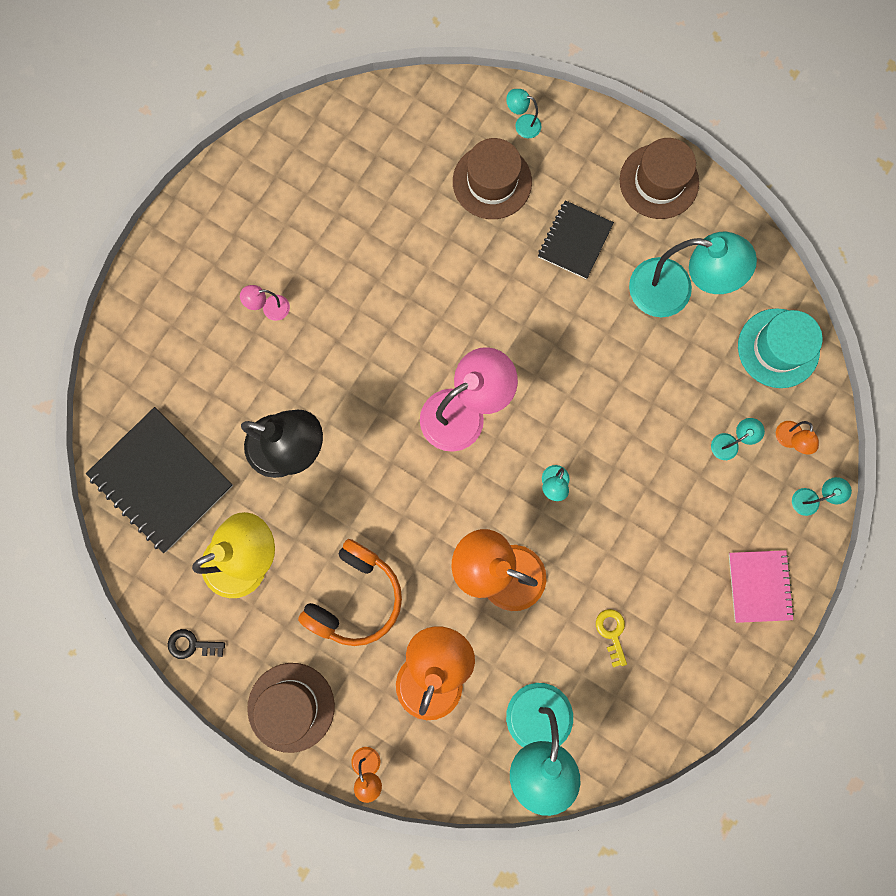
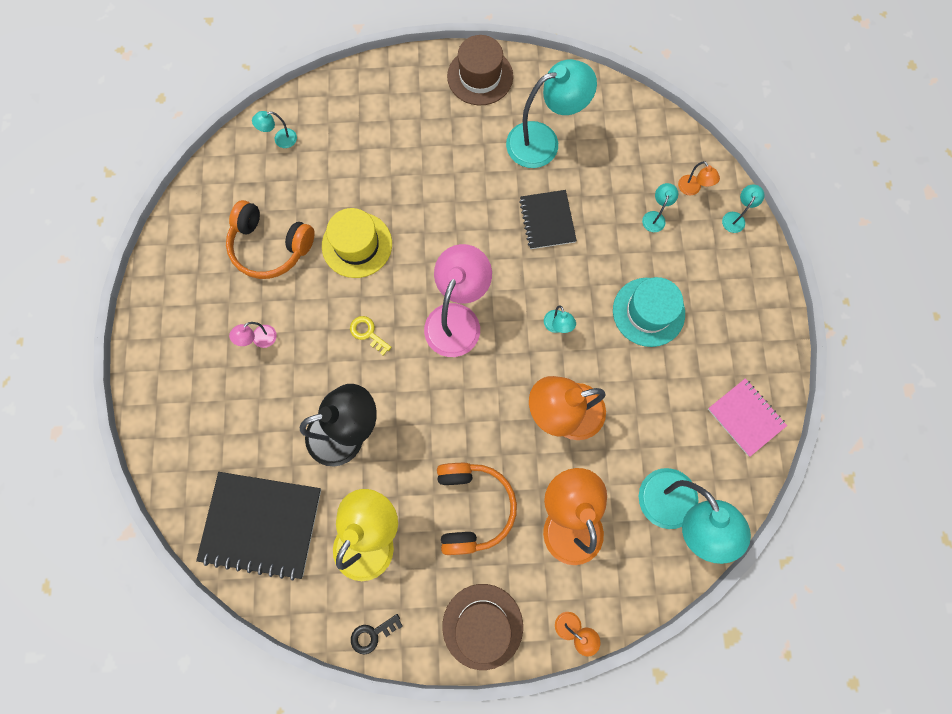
camera: 35 degrees left, 5 degrees down
(338, 224) = (270, 247): none -> orange headphones
(419, 276) = (357, 245): none -> yellow hat
(492, 182) = (363, 148): brown hat -> none
(522, 124) = (358, 97): turquoise lamp -> turquoise lamp (280, 139)
(575, 241) = (451, 151): black notebook -> black notebook (547, 220)
(611, 632) = (673, 401): yellow key -> yellow key (367, 333)
(759, 586) = (746, 299): pink notebook -> pink notebook (745, 417)
(778, 348) = (640, 134): turquoise hat -> turquoise hat (648, 312)

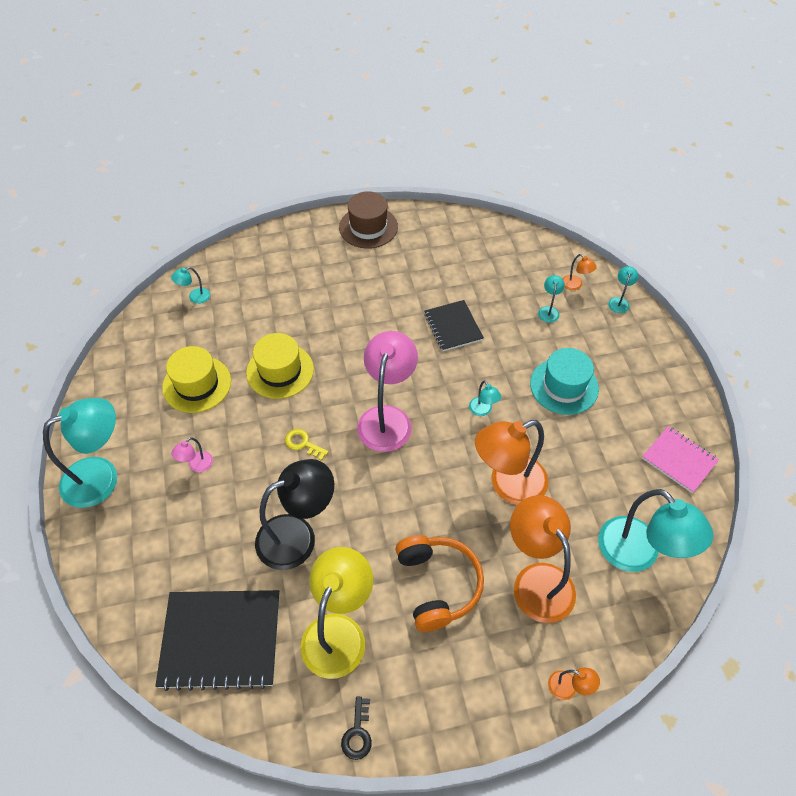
camera: 10 degrees left, 20 degrees down
(270, 247) = (197, 384): orange headphones -> yellow hat
(372, 634) = (358, 733): black key -> black key turned 45 degrees counterclockwise
(482, 626) = (473, 702): brown hat -> none
(543, 141) = (435, 267): turquoise lamp -> turquoise lamp (101, 476)

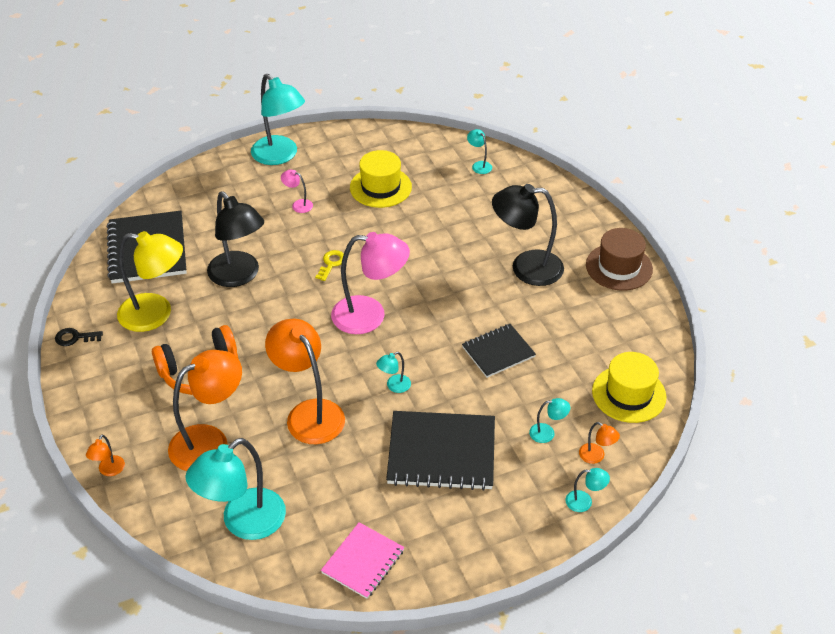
camera: 80 degrees right, 10 degrees down
(280, 371) = (408, 235): yellow hat -> yellow hat (629, 394)
(352, 288) = (526, 267): none -> black lamp
(564, 386) = (441, 452): turquoise hat -> black notebook
(575, 285) = (596, 456): orange lamp -> orange lamp turned 90 degrees counterclockwise

